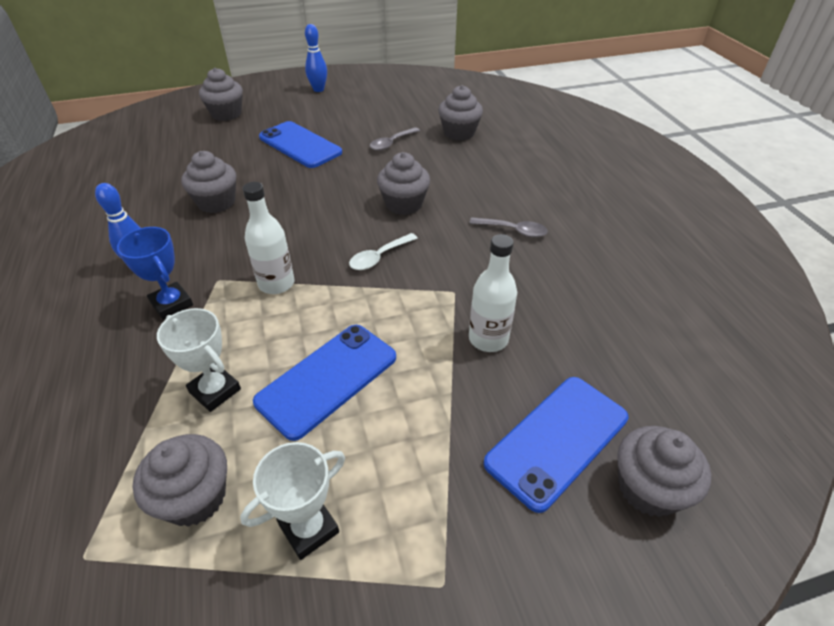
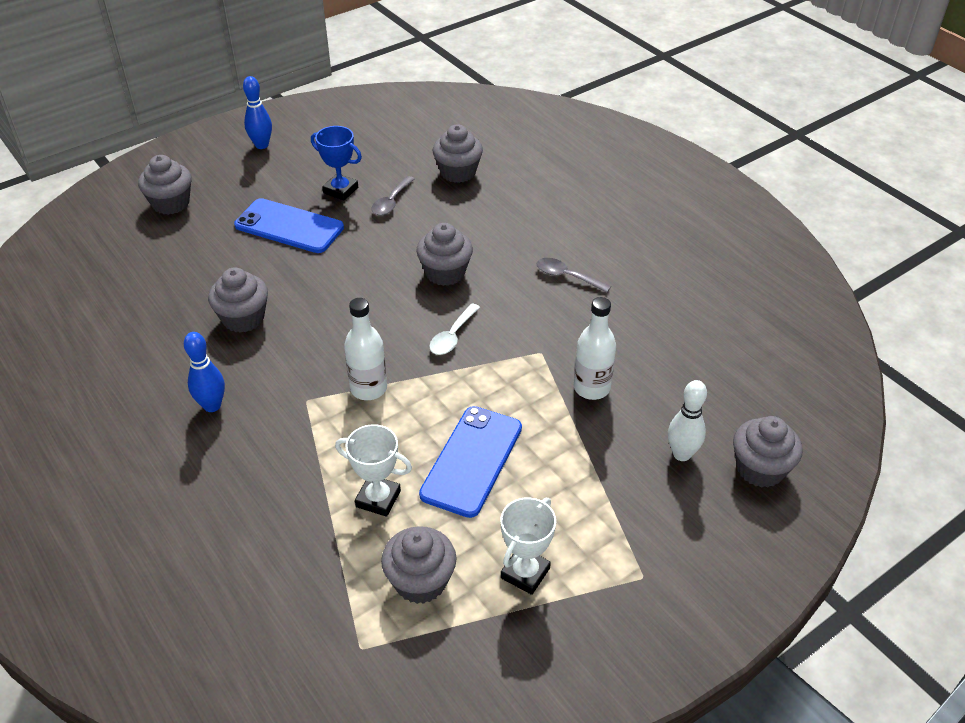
camera: 20 degrees left, 0 degrees up
(172, 304) = (278, 435): blue trophy -> blue trophy (340, 190)
(513, 231) = (567, 276): grey spoon -> grey spoon turned 150 degrees counterclockwise
(557, 440) = (681, 454): blue phone -> white bowling pin

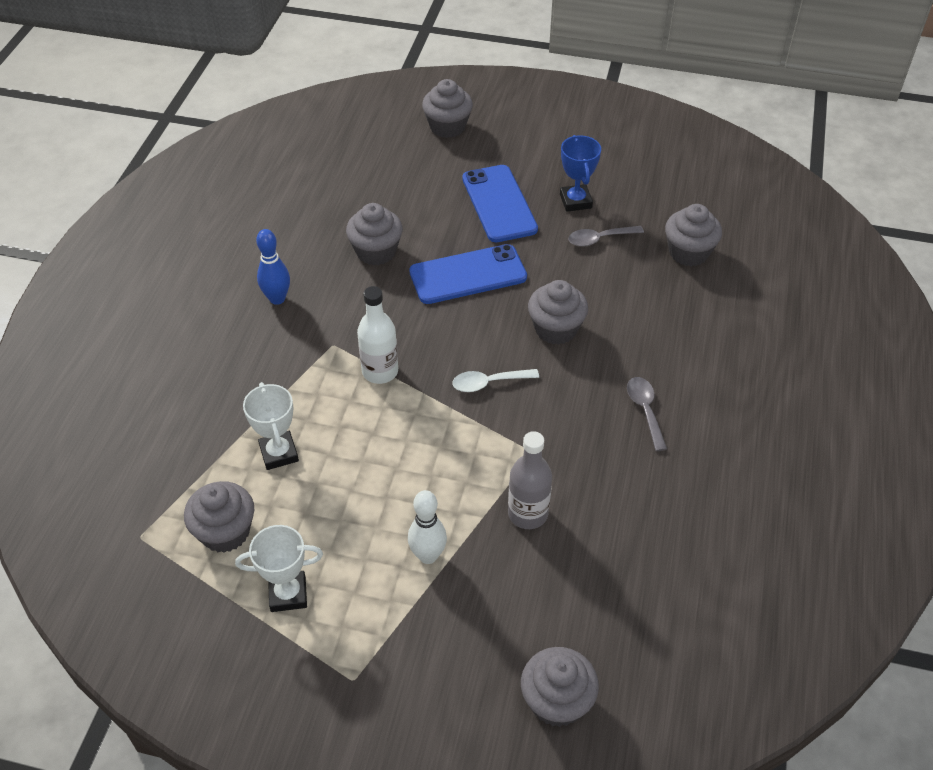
camera: 50 degrees right, 5 degrees up
(262, 145) = (570, 122): blue bowling pin -> none
(472, 461) = (368, 485): blue phone -> blue phone (468, 275)
(591, 388) = (528, 514): white bottle -> grey bottle
(681, 454) = (515, 628): white bowling pin -> white bowling pin (428, 556)

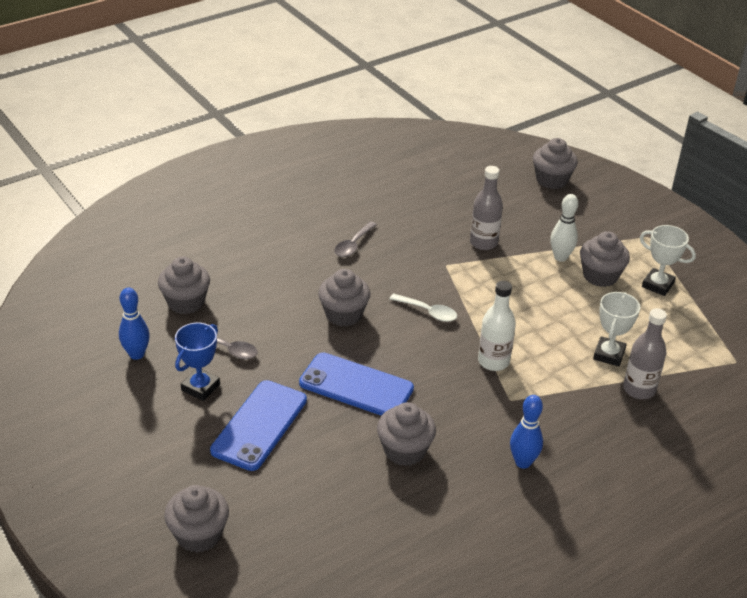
camera: 140 degrees left, 10 degrees down
(223, 432) = (639, 389): none -> grey bottle
(225, 532) = (676, 333): grey cupcake -> grey cupcake (600, 276)
(654, 193) = (136, 354): none -> blue bowling pin

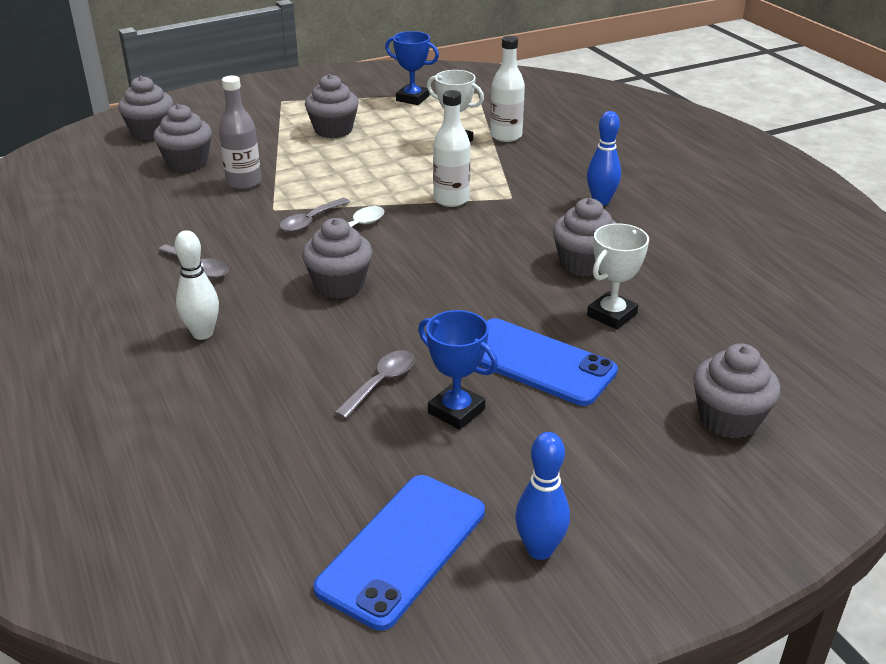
camera: 80 degrees left, 5 degrees down
(136, 354) = (368, 476): blue bowling pin -> blue bowling pin (539, 550)
(186, 302) = (259, 421): grey cupcake -> grey cupcake (187, 162)
(356, 386) = (475, 286): blue phone -> blue phone (402, 549)
(432, 286) = (310, 221): none -> grey spoon
(560, 257) = (293, 145): white bowling pin -> white bowling pin (202, 333)
(639, 389) = (506, 136): grey bottle -> white bottle
(657, 285) = (359, 107): white trophy -> white trophy (612, 315)
(696, 317) = (412, 98): none -> blue trophy

